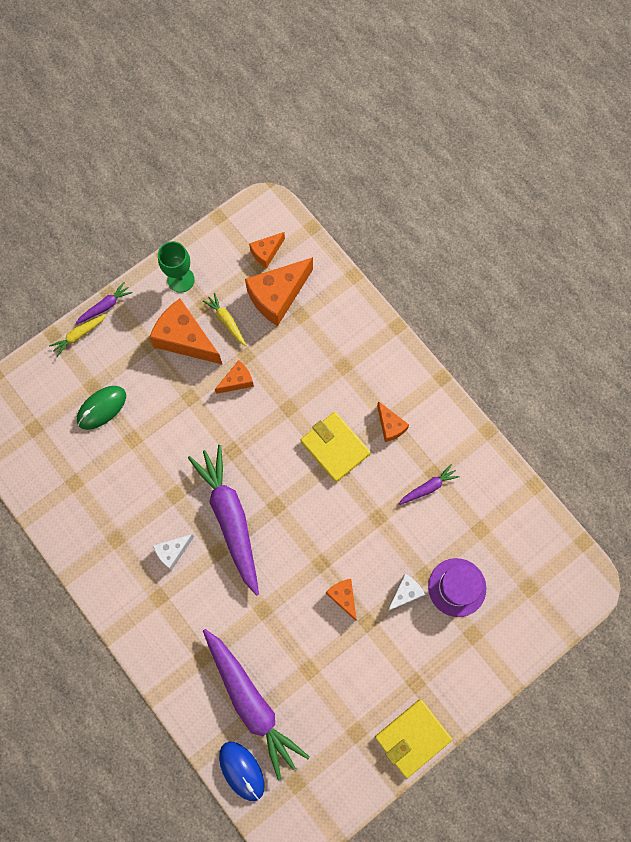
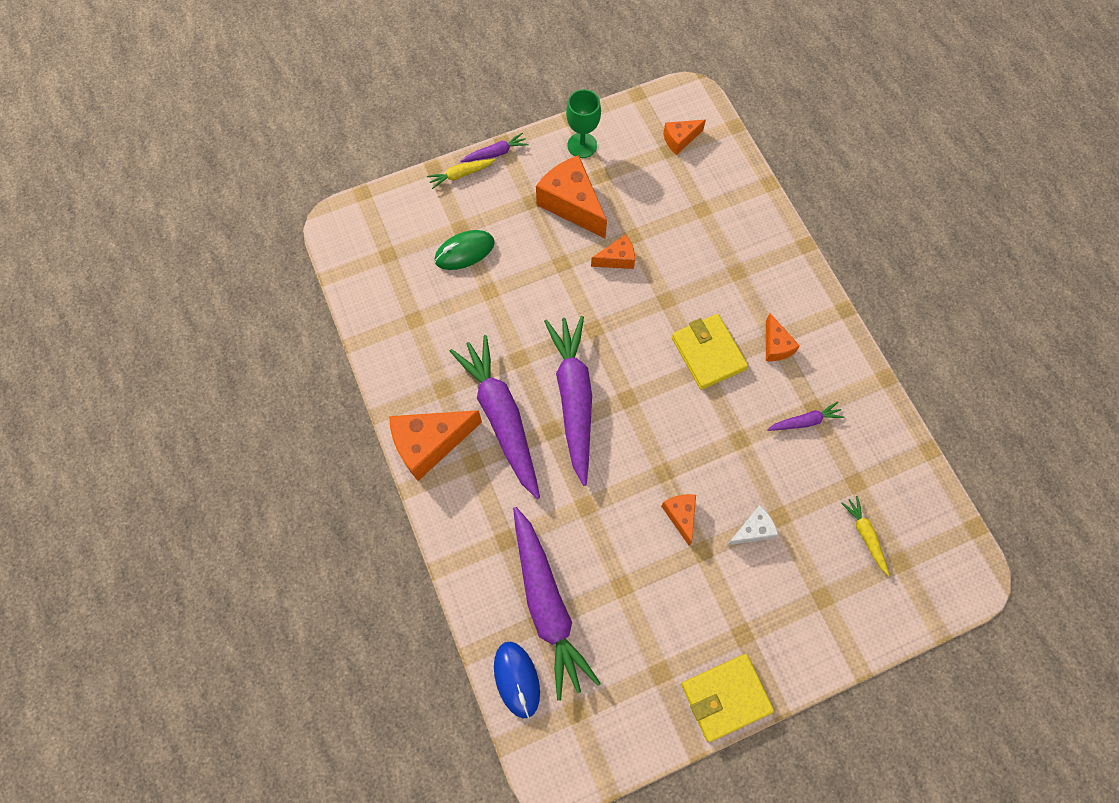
camera: 15 degrees right, 5 degrees down
(173, 551) = (501, 417): white cheese -> purple carrot
(226, 321) = (620, 197): yellow carrot -> yellow carrot (865, 535)
(277, 296) = (682, 185): orange cheese -> orange cheese (430, 444)
(457, 587) = (815, 539): purple hat -> none

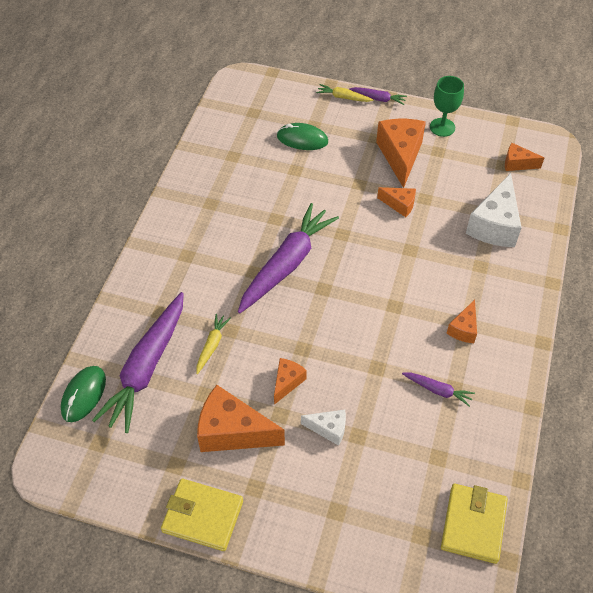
camera: 40 degrees right, 15 degrees down
(430, 444) = (171, 227): orange cheese -> orange cheese (232, 432)
(501, 417) = (229, 243): purple carrot -> none
(516, 679) = (84, 395): blue mouse -> green mouse
(708, 353) = (408, 300): yellow wallet -> yellow wallet (473, 524)
(714, 220) = (494, 225): none -> white cheese
(865, 535) = (410, 496): yellow carrot -> yellow carrot (212, 345)

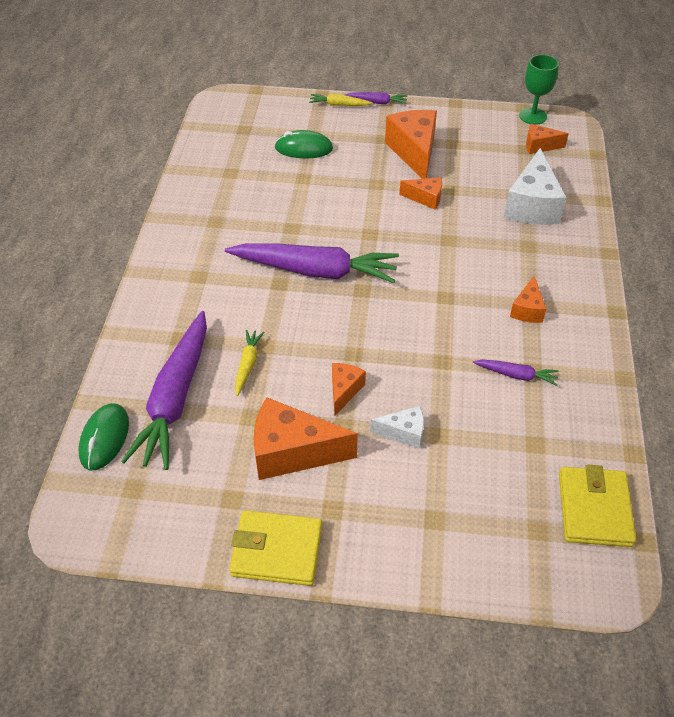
camera: 10 degrees left, 5 degrees down
(287, 264) = (315, 271): purple carrot -> purple carrot turned 75 degrees clockwise
(442, 127) = (451, 121): green goblet -> green goblet (533, 116)

